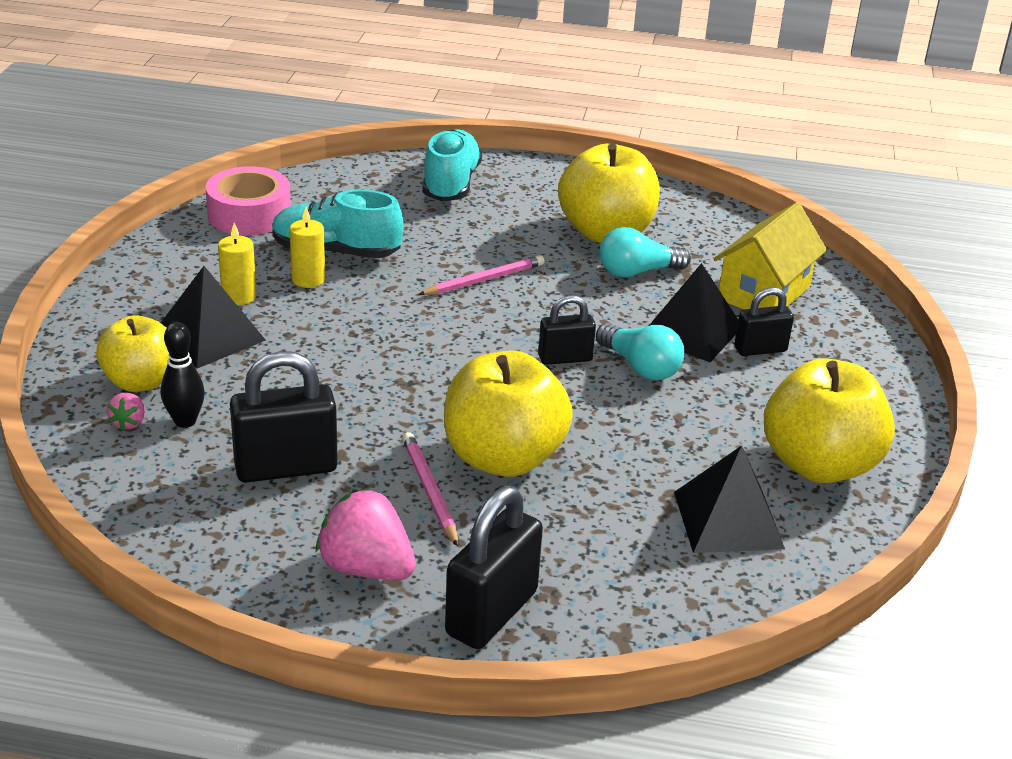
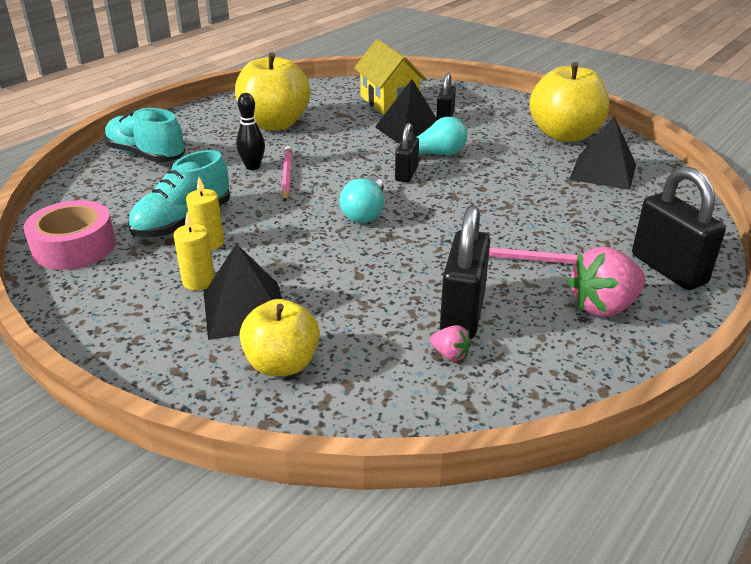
camera: 60 degrees left, 0 degrees up
(129, 423) = (342, 384): pink strawberry -> pink strawberry (450, 355)
(185, 421) = (363, 351): black bowling pin -> black bowling pin (252, 167)
(503, 458) = (503, 223): yellow apple -> none
(637, 272) = (330, 127): turquoise light bulb -> turquoise light bulb (365, 213)

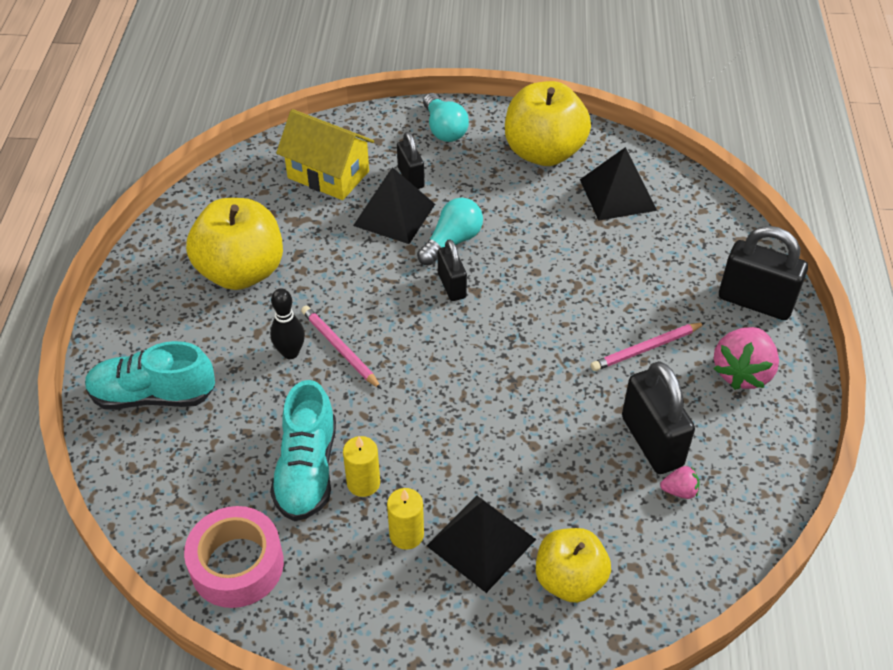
camera: 35 degrees left, 15 degrees up
(365, 213) = (465, 362): turquoise light bulb -> turquoise light bulb (444, 129)

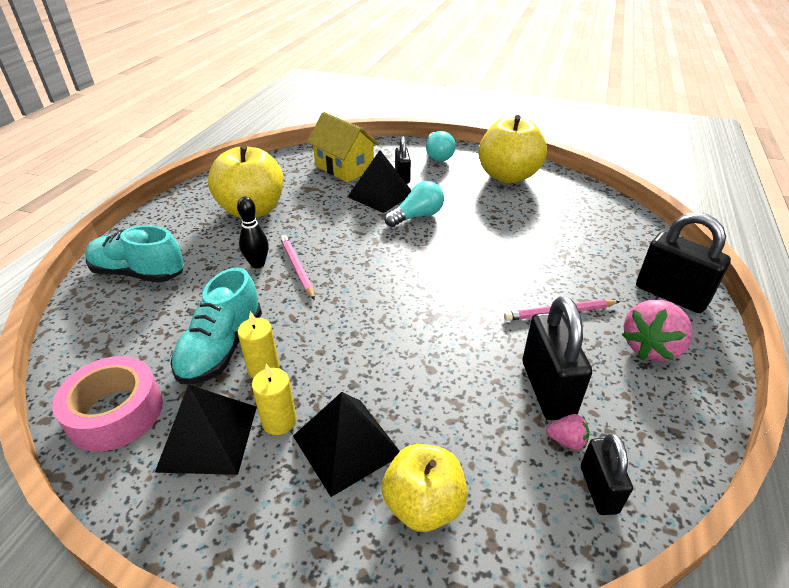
camera: 15 degrees right, 10 degrees down
(452, 286) = (405, 242): black padlock -> black padlock (598, 489)
(618, 194) = (560, 207): black pyramid -> black pyramid (208, 437)

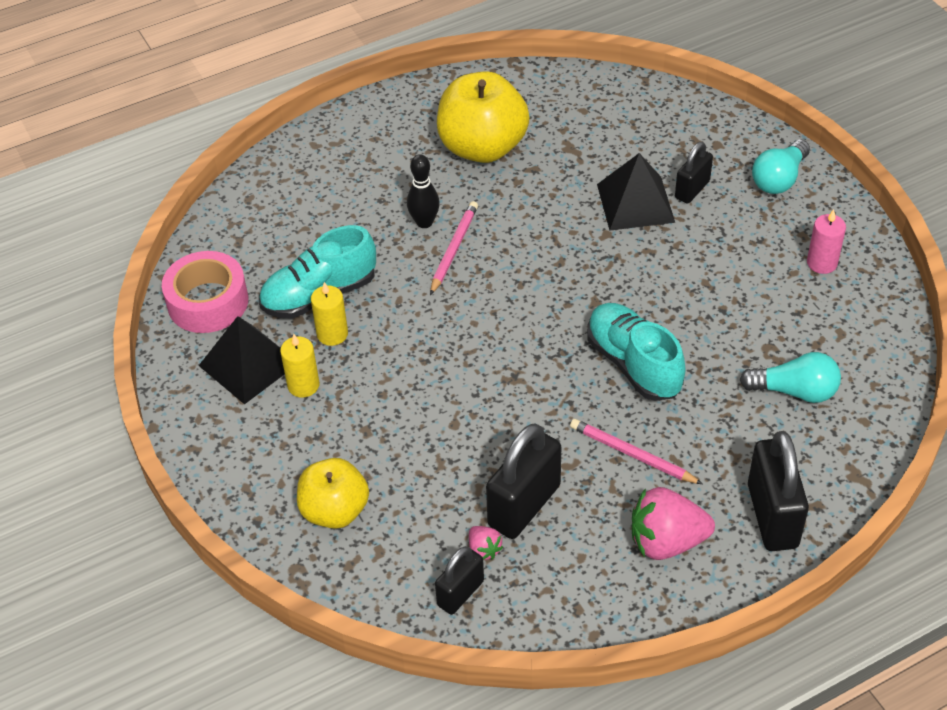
camera: 45 degrees right, 10 degrees up
(139, 273) = (320, 171): turquoise shoe -> turquoise shoe (633, 364)
(344, 168) = (642, 137): yellow house -> none
(347, 445) = (330, 436): black pyramid -> none
(417, 216) = (639, 257): turquoise light bulb -> turquoise light bulb (795, 391)
(508, 176) = (822, 263): yellow apple -> pink candle

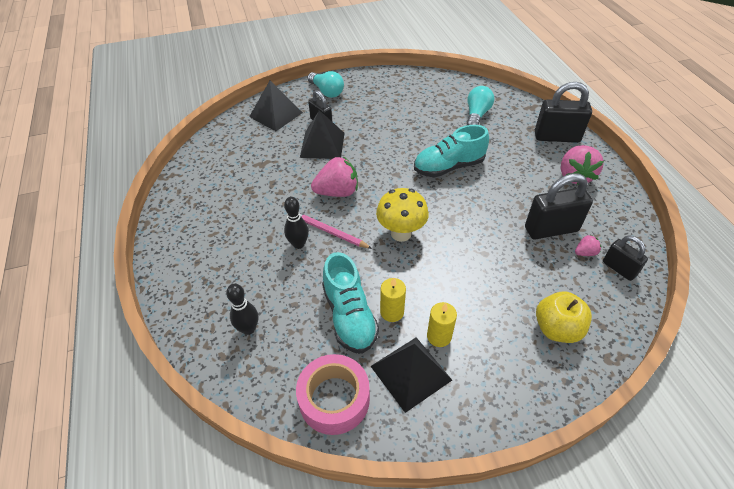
camera: 80 degrees left, 0 degrees up
(287, 209) = (248, 329): none -> black bowling pin
(469, 324) = (401, 233): none -> yellow mushroom
(482, 147) = (239, 204): yellow apple -> none
(524, 505) = (551, 229): black padlock -> black padlock turned 60 degrees counterclockwise
(534, 241) = (337, 192): none -> pink strawberry
(632, 454) = (514, 178): pink pencil -> none
(691, 133) = (276, 114): none -> black pyramid
(822, 263) = (392, 90): pink candle -> none

